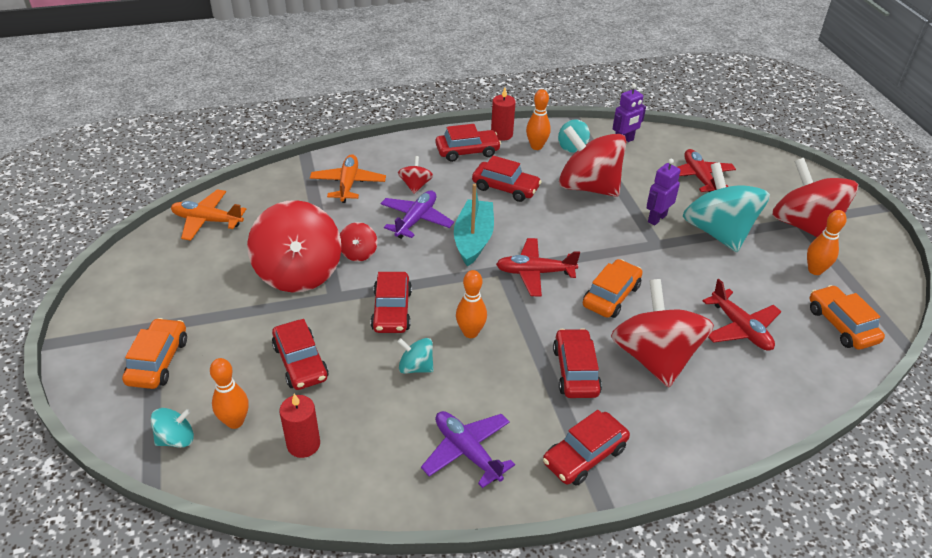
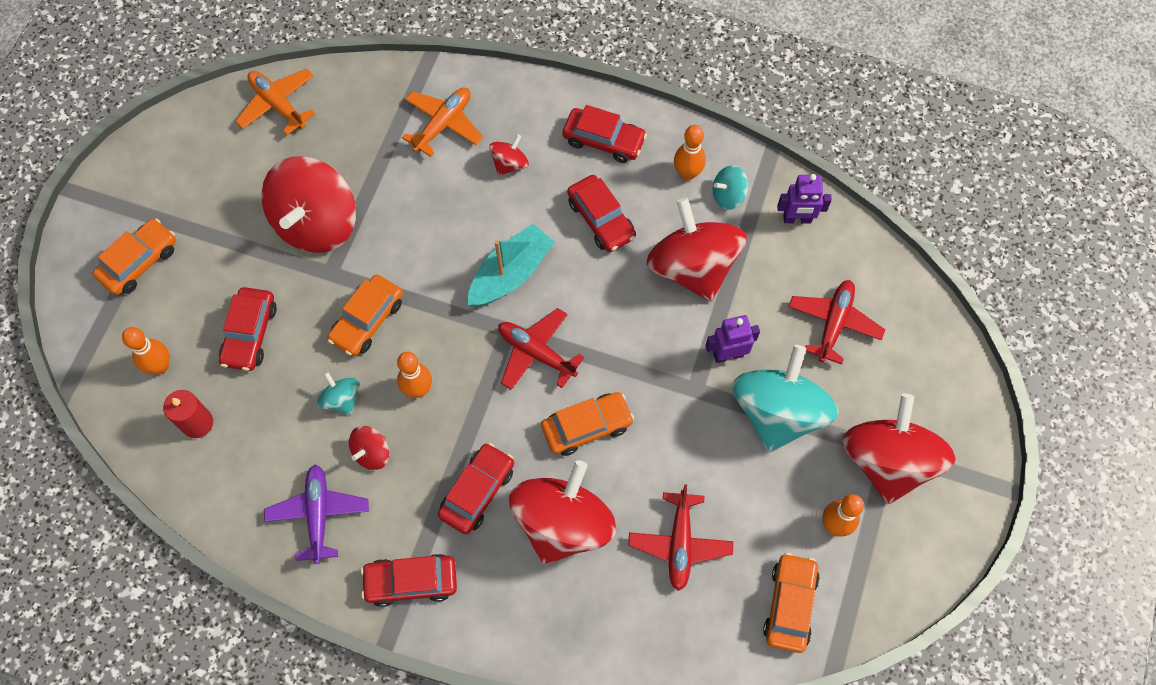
camera: 35 degrees right, 25 degrees up
(176, 439) = (107, 356): turquoise spinning top -> none
(358, 253) = (387, 229): red spinning top -> red spinning top (372, 453)
(392, 310) = (367, 320): red car -> orange car
(416, 220) = (474, 214): purple plane -> none
(501, 134) = (663, 133): red candle -> none

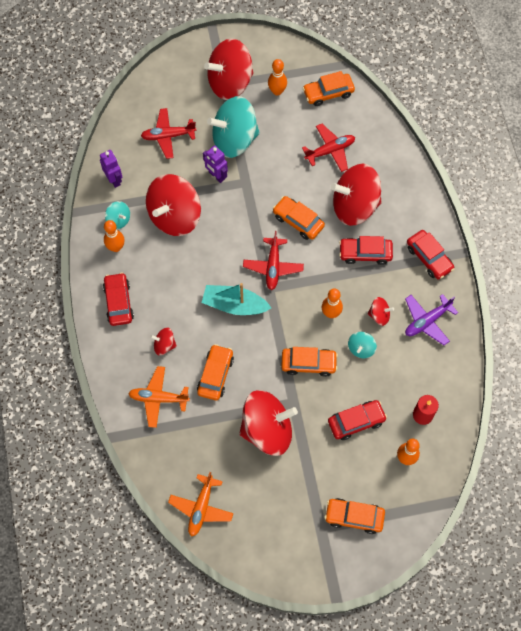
camera: 120 degrees left, 0 degrees up
(429, 202) = (215, 375): none -> orange car
(601, 219) = (172, 277): red car -> none

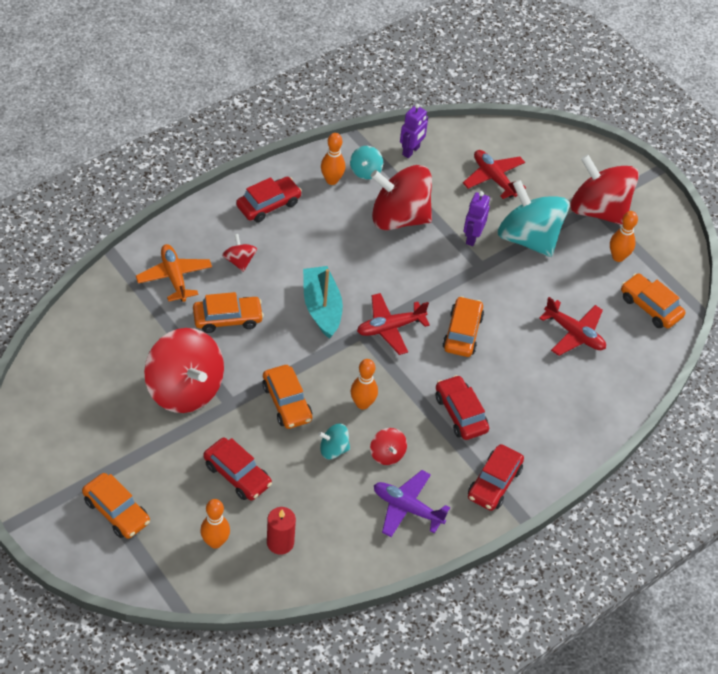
camera: 60 degrees right, 15 degrees down
(201, 508) = (65, 358): orange plane -> none
(354, 206) = (517, 382): red spinning top -> none
(354, 517) = (116, 511): orange car -> orange car turned 150 degrees clockwise

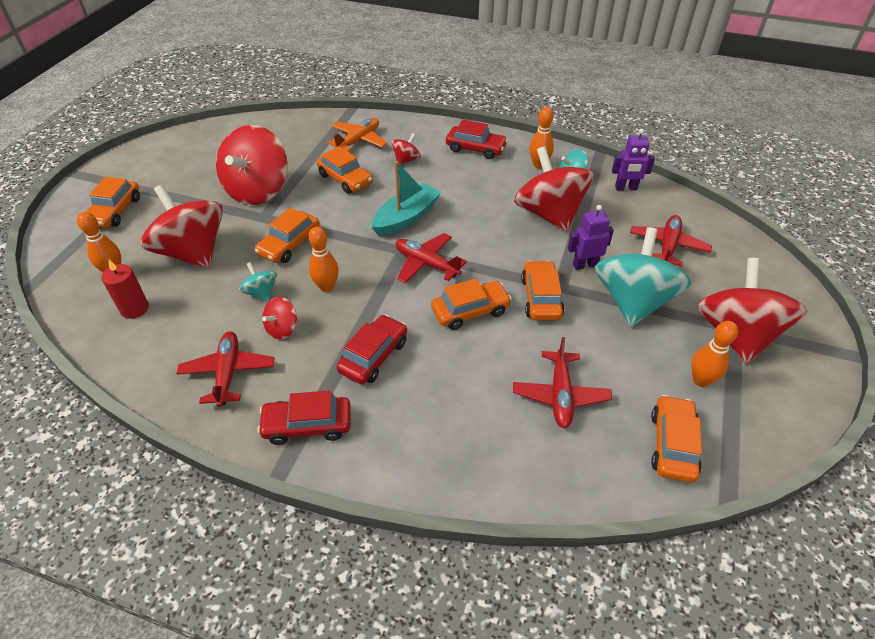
camera: 60 degrees right, 5 degrees down
(237, 474) = (193, 252): red car -> red spinning top
(407, 508) = (228, 373): purple plane -> red plane
(483, 285) = (541, 298): none -> orange car

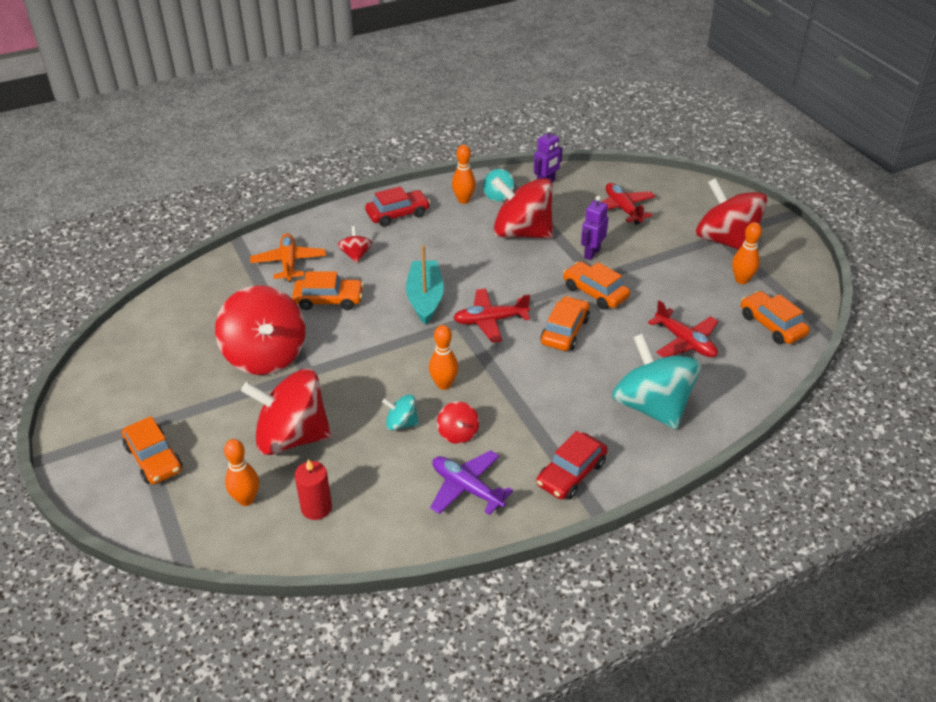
camera: 45 degrees left, 5 degrees down
(228, 373) = (467, 488): red plane -> purple plane
(289, 244) = (365, 376): orange car -> none
(373, 356) = (547, 403): red car -> none
(633, 301) = (649, 258): turquoise spinning top -> turquoise spinning top (652, 406)

